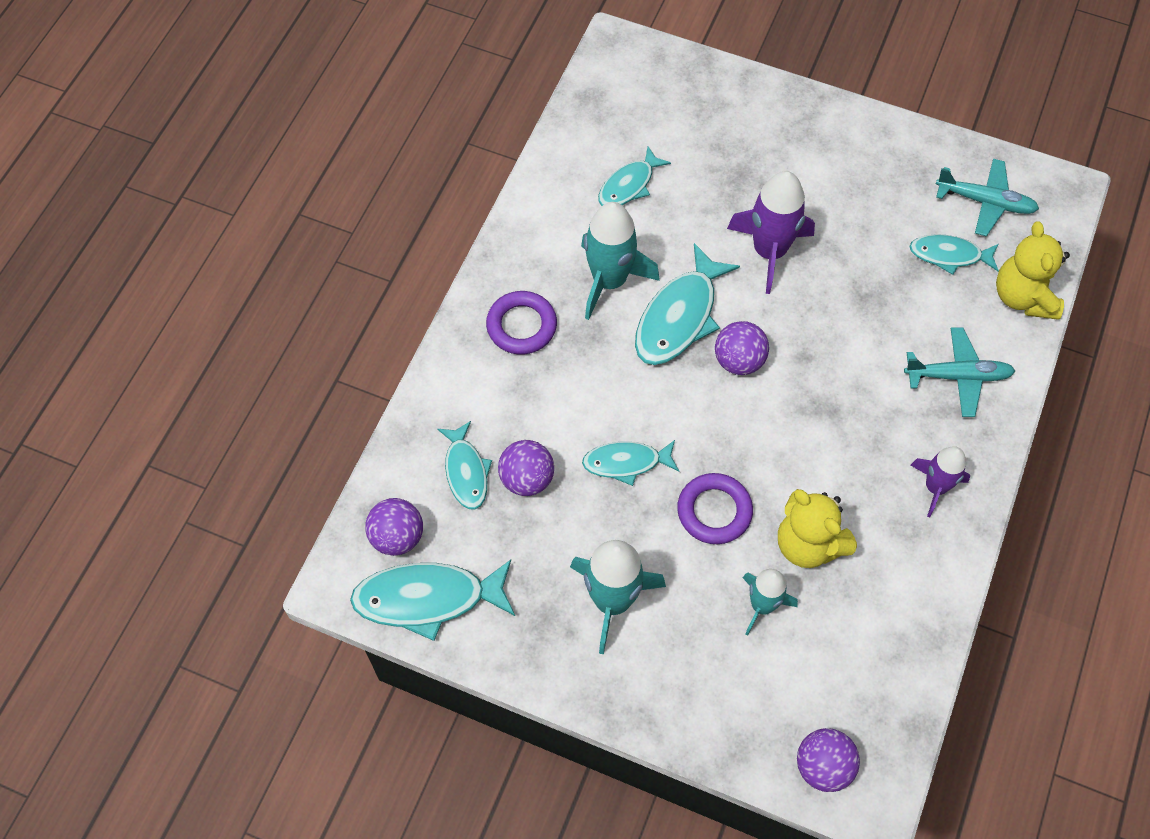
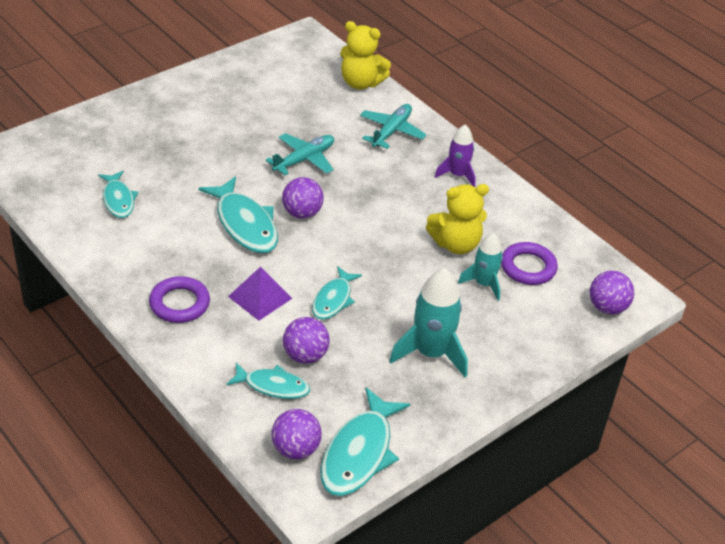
camera: 65 degrees left, 20 degrees down
(581, 392) = (260, 297): none -> purple pyramid
(609, 281) = (185, 244): turquoise rocket -> none
(714, 511) = (401, 275): purple ring -> purple ring (528, 267)
(769, 251) = (234, 162): purple rocket -> none
(949, 255) = (307, 95): turquoise fish -> none
(985, 202) = (284, 65): turquoise plane -> turquoise plane (304, 159)

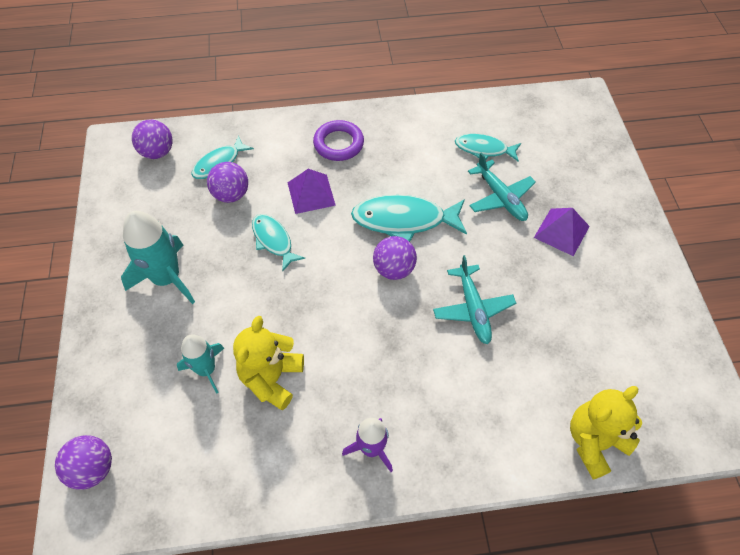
camera: 125 degrees right, 15 degrees up
(188, 132) = (561, 231): none -> purple pyramid
(359, 453) = (123, 184): turquoise fish -> none
(391, 131) = (482, 422): turquoise plane -> turquoise plane (500, 197)
(528, 267) = (196, 427): purple ring -> none

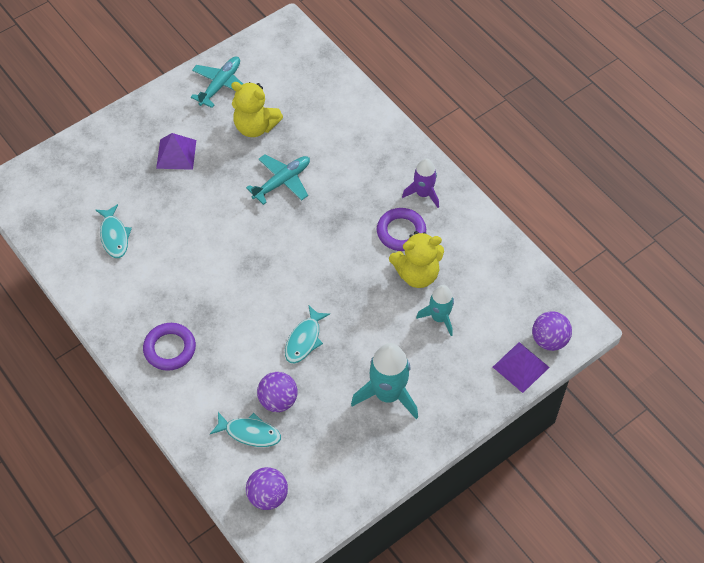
camera: 120 degrees left, 0 degrees up
(311, 193) = (240, 339): purple pyramid -> purple pyramid (520, 367)
(335, 393) = (401, 232): none -> purple ring
(394, 269) = (279, 244): purple ball -> none
(404, 220) = (227, 259): turquoise fish -> none
(500, 197) = (163, 204): turquoise plane -> turquoise plane (220, 85)
(594, 442) = (338, 85): yellow teddy bear -> yellow teddy bear (255, 127)

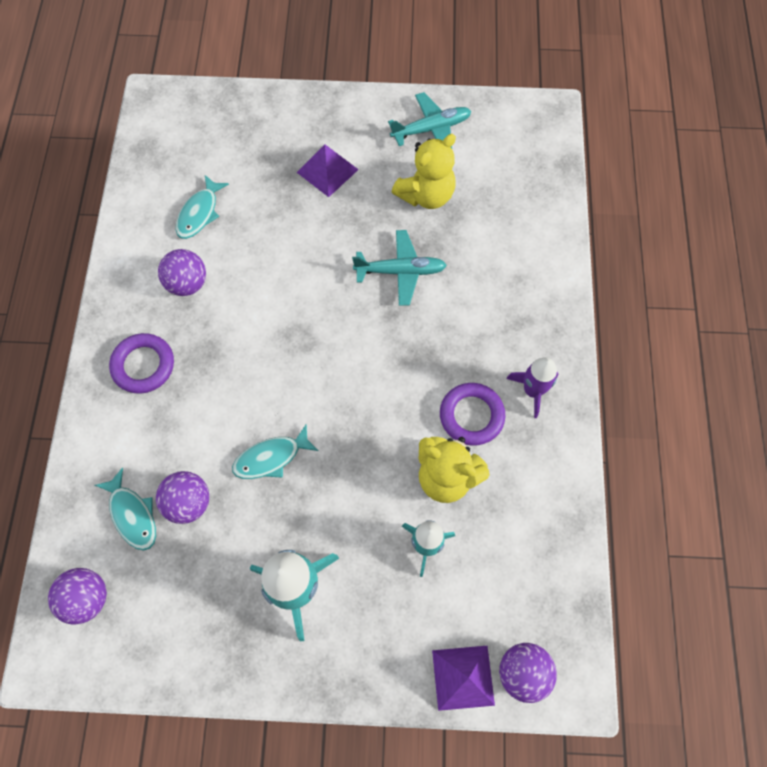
camera: 40 degrees right, 10 degrees up
(150, 282) = (187, 283): none -> purple ball
(255, 127) = (426, 195): yellow teddy bear -> yellow teddy bear turned 105 degrees counterclockwise

